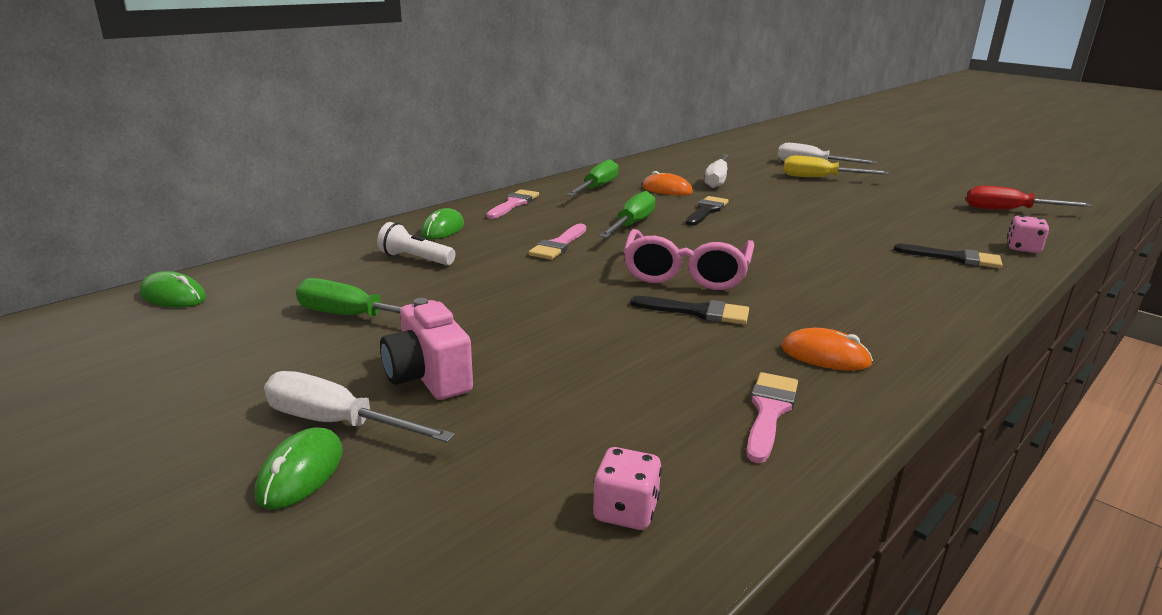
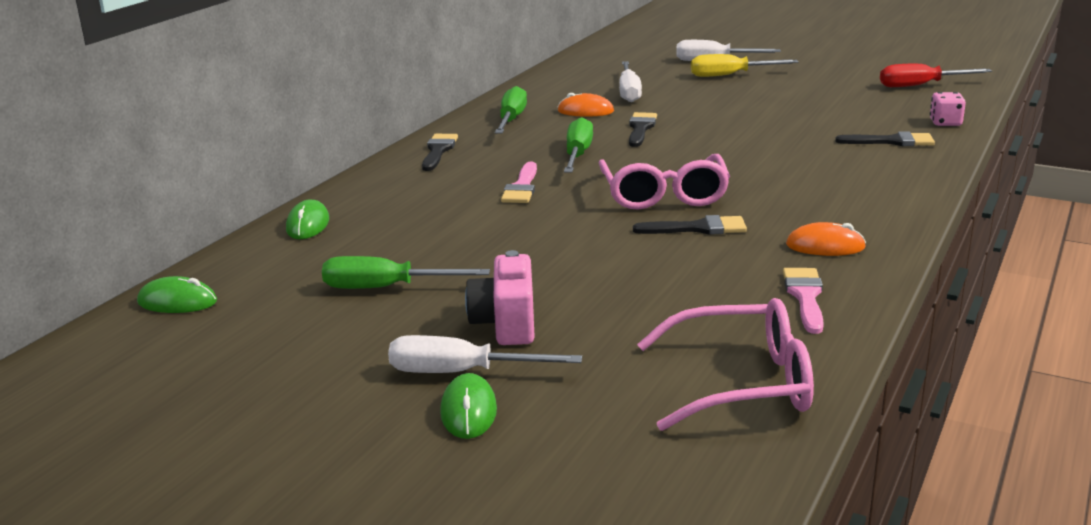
camera: 15 degrees left, 0 degrees up
(415, 259) = (390, 224): white flashlight -> none
(428, 377) = (506, 324): pink camera -> pink camera turned 45 degrees clockwise
(443, 229) = (388, 190): green mouse -> green mouse (308, 225)
(513, 204) = (438, 151): pink brush -> black brush
(625, 511) = (742, 383): pink dice -> pink glasses

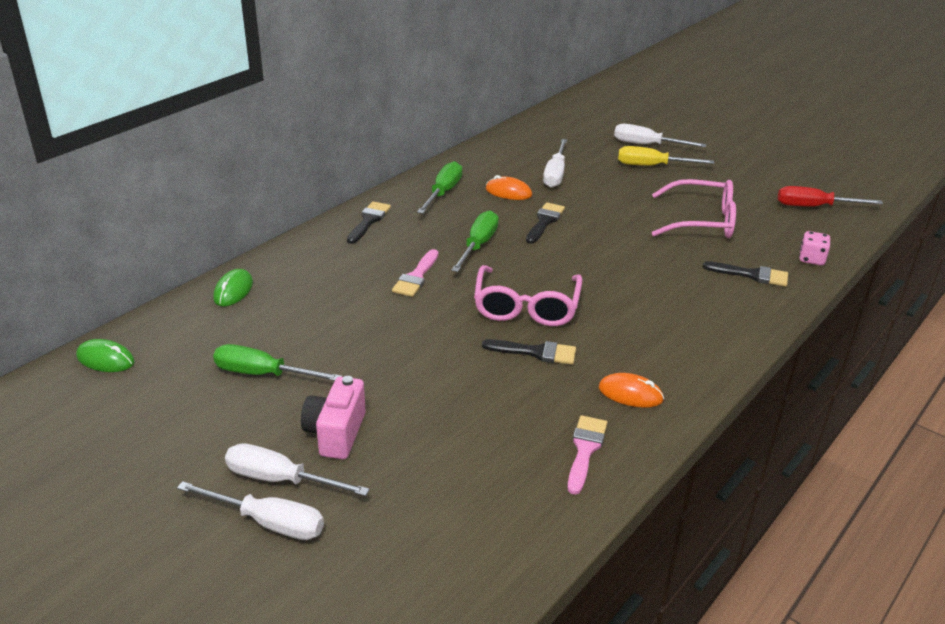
camera: 10 degrees right, 10 degrees up
(469, 411) = (268, 522): green mouse -> white screwdriver
(742, 383) = (488, 537): pink glasses -> pink glasses (702, 221)

